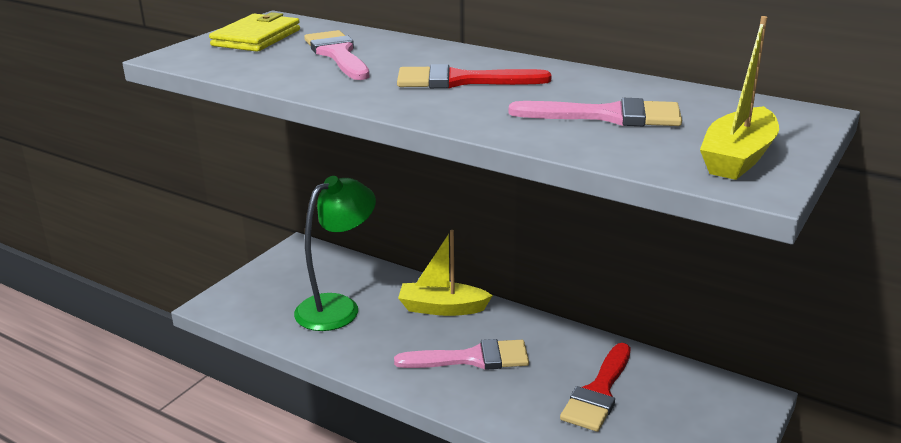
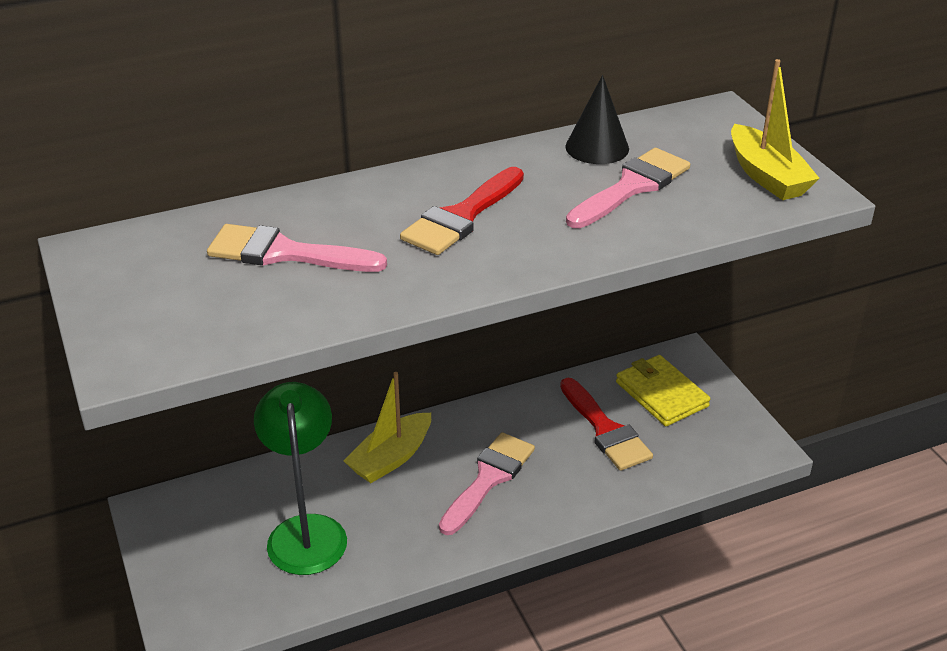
camera: 55 degrees left, 10 degrees up
(256, 38) = (143, 284): yellow wallet -> yellow wallet (661, 394)
(643, 91) = (597, 147): none -> black cone

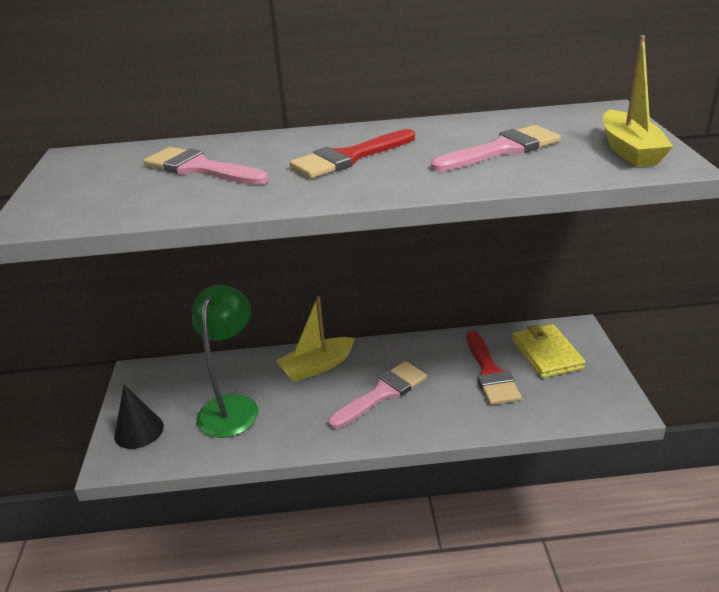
camera: 20 degrees right, 5 degrees down
(597, 147) = (488, 125): black cone -> black cone (139, 431)

